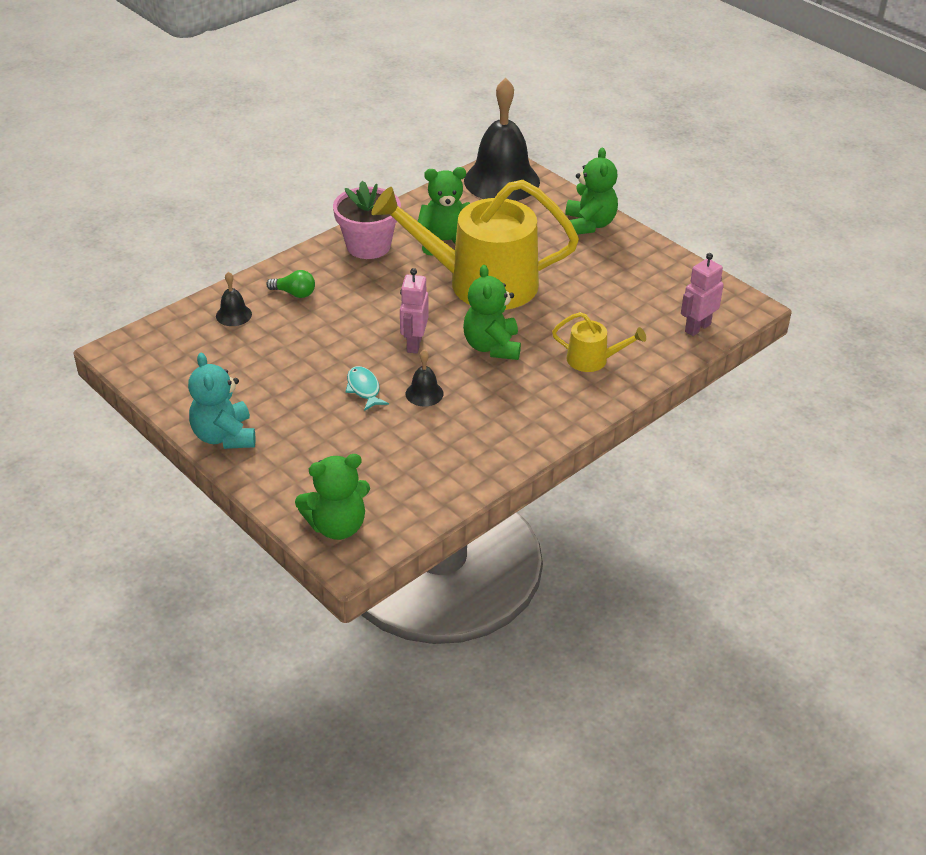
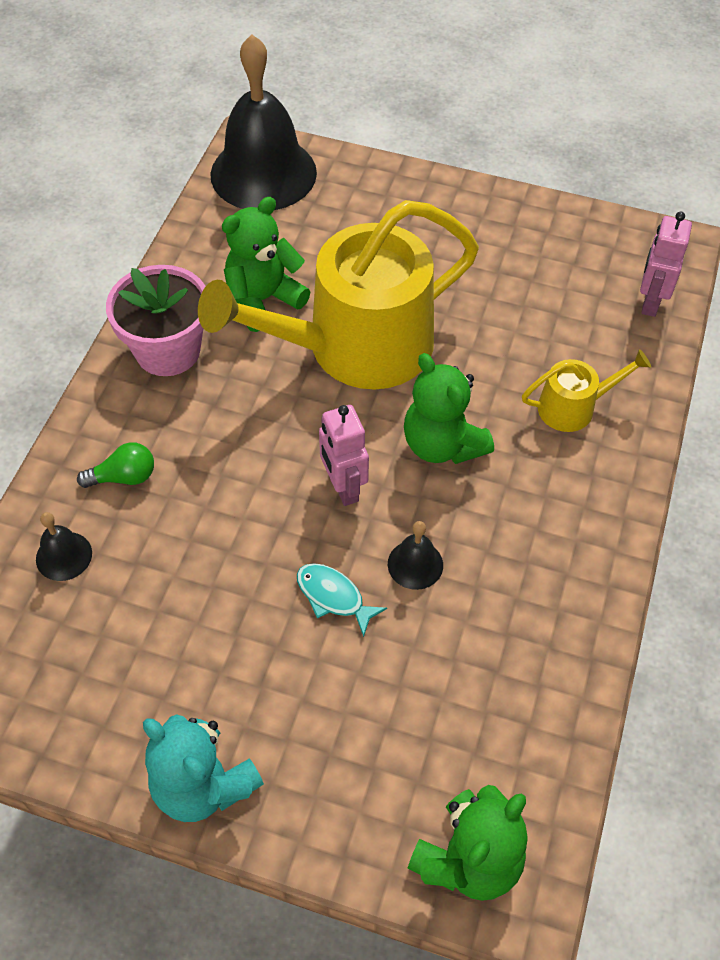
camera: 30 degrees left, 15 degrees up
(589, 224) = (417, 198): green teddy bear -> none

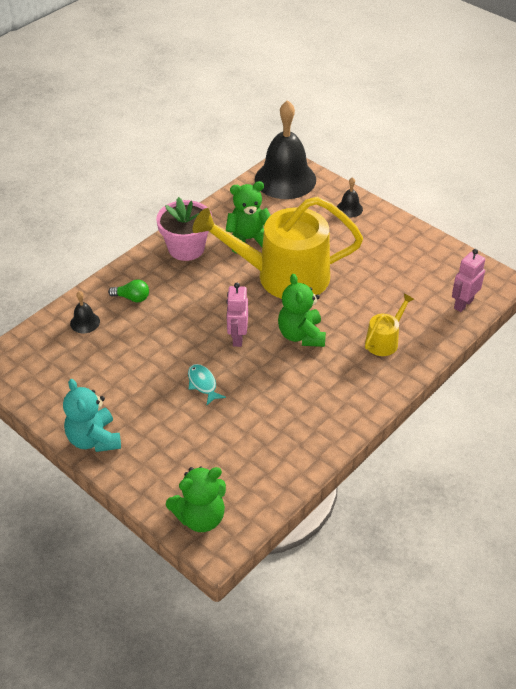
camera: 25 degrees right, 10 degrees down
(415, 564) = (253, 384): black bell -> black bell (349, 208)
(573, 407) = (384, 341): yellow watering can -> yellow watering can turned 60 degrees counterclockwise

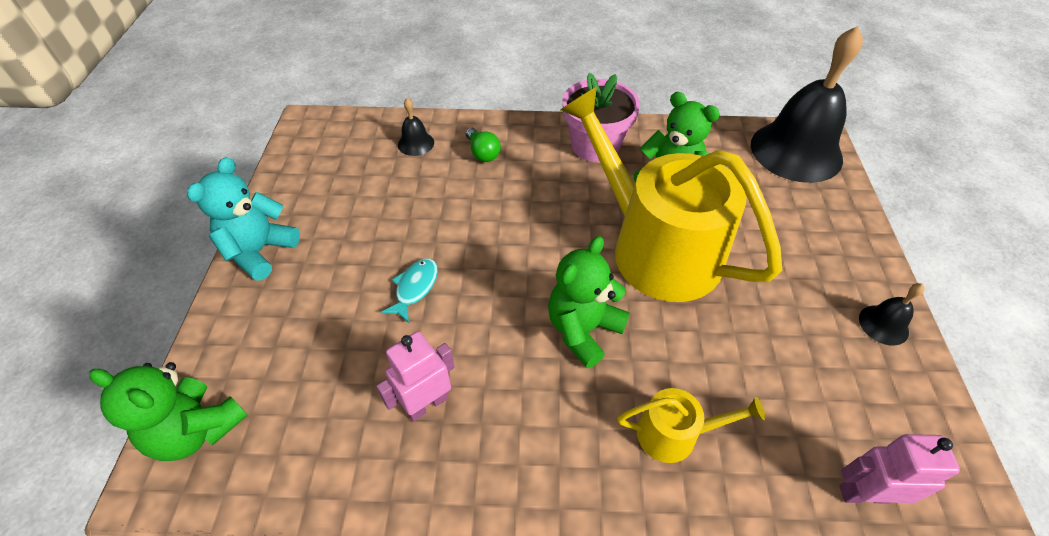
camera: 50 degrees right, 5 degrees up
(237, 338) = (515, 271): pink robot -> pink robot (427, 404)
(349, 208) = (839, 234): black bell -> black bell (883, 324)

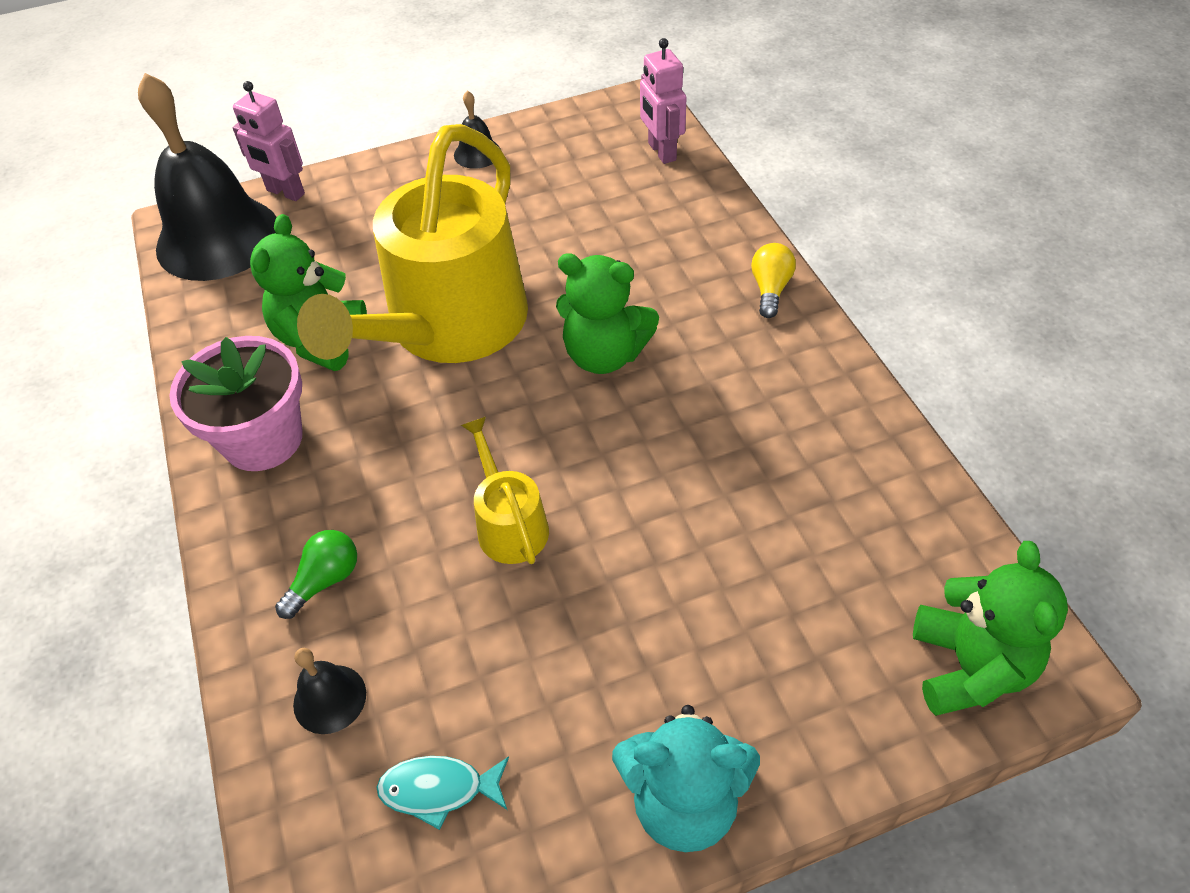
camera: 110 degrees left, 0 degrees up
(415, 288) = (636, 541): turquoise fish -> turquoise fish (439, 790)
(427, 404) = (779, 453): pink robot -> pink robot (285, 192)
(605, 495) = (770, 289): none -> yellow light bulb
(674, 434) = (682, 260): yellow watering can -> yellow watering can (509, 524)

